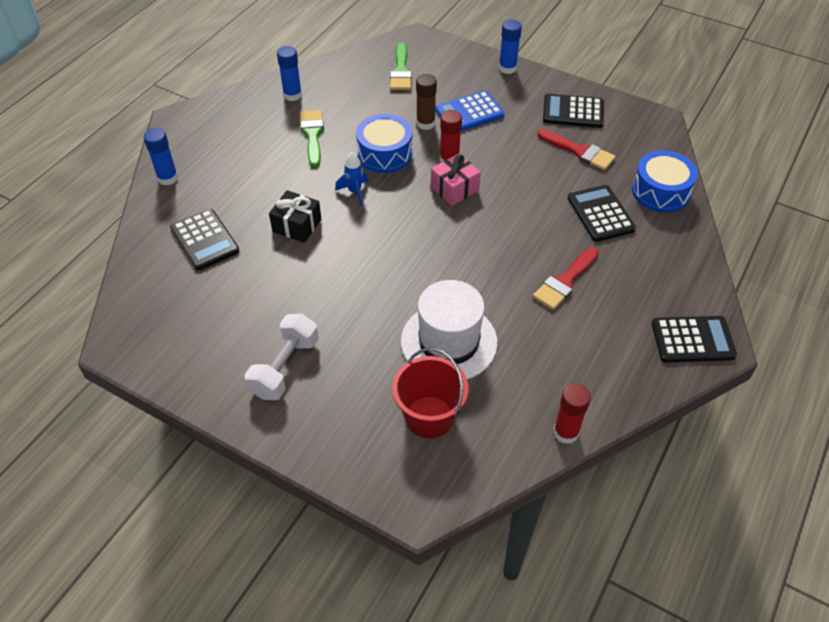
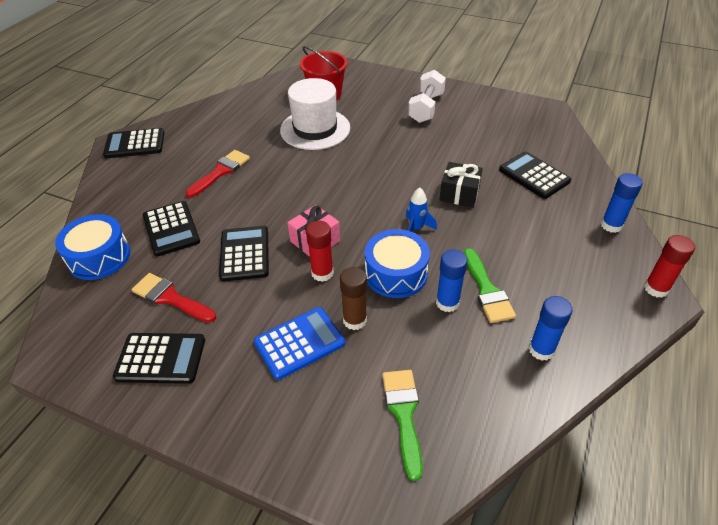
camera: 175 degrees right, 5 degrees down
(507, 68) = (239, 439): blue glue stick -> blue glue stick (447, 303)
(521, 182) = (245, 254): none -> black calculator
(566, 432) = (240, 95): red glue stick -> red glue stick (656, 288)

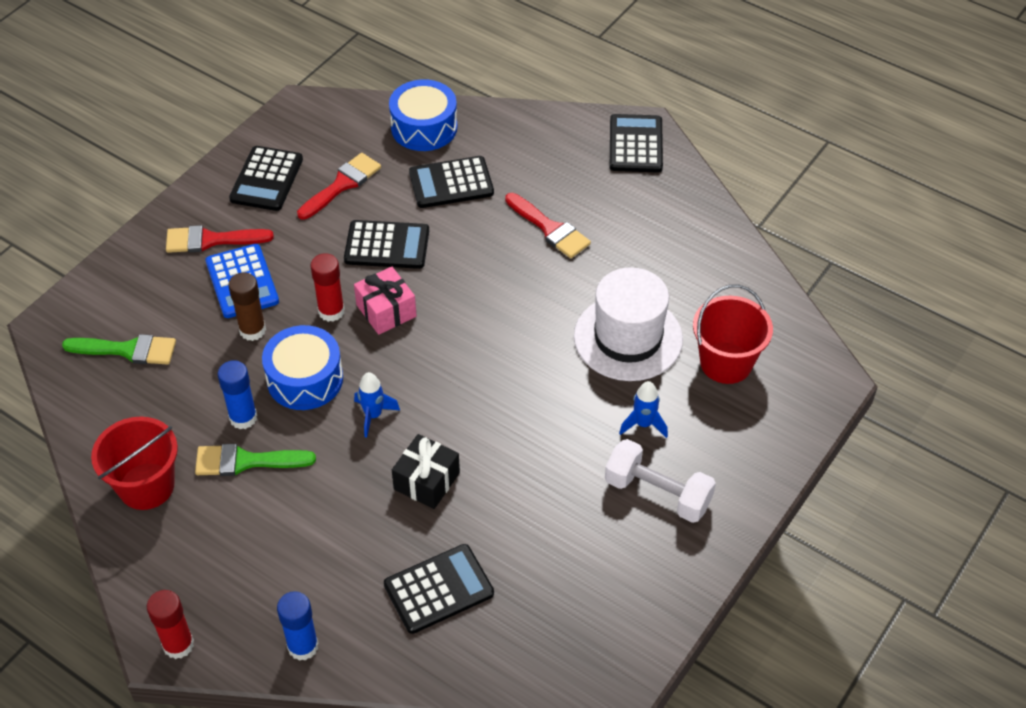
camera: 100 degrees right, 5 degrees up
(248, 384) = (211, 240): none -> red brush
(380, 117) = (643, 424): none -> blue rocket
(541, 350) = (146, 486): blue glue stick -> red bucket

